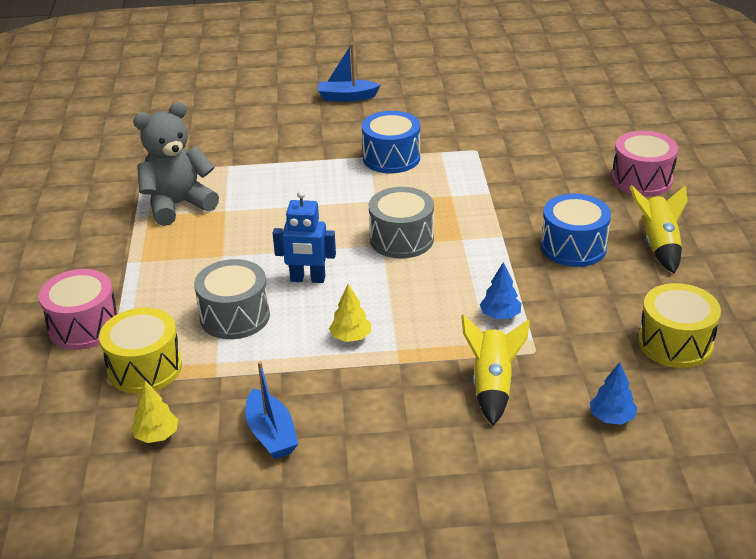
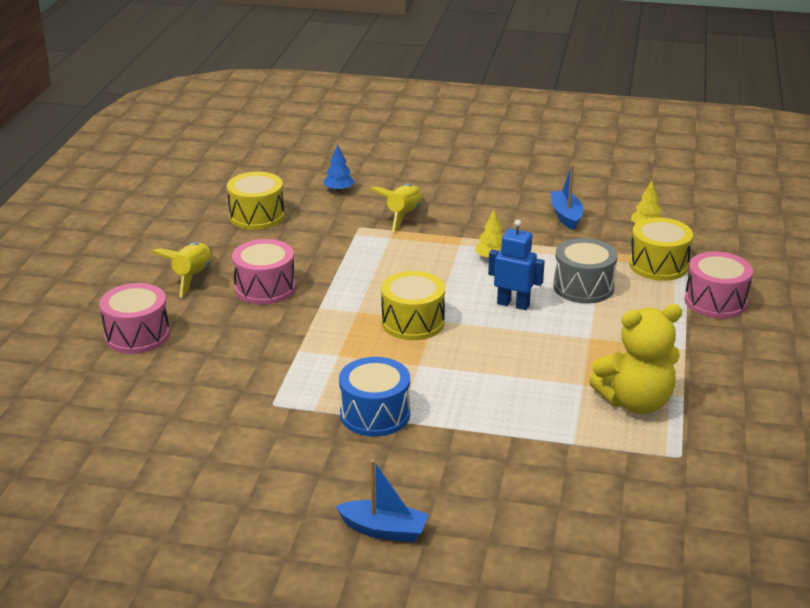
camera: 165 degrees left, 5 degrees down
(178, 205) = (635, 402): grey teddy bear -> yellow teddy bear
(401, 239) = (413, 322): grey drum -> yellow drum
(500, 315) = (367, 252): blue tree -> none
(573, 247) = (265, 288): blue drum -> pink drum

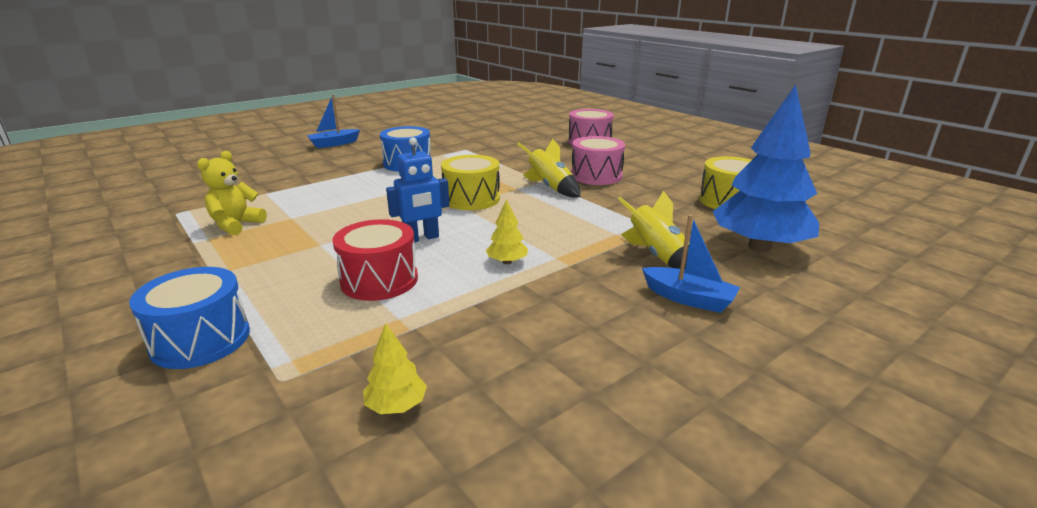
camera: 130 degrees right, 5 degrees down
(192, 277) = (644, 164): yellow rocket -> yellow rocket (550, 187)
(339, 190) = (759, 247): blue tree -> blue tree, size x2.46
(566, 216) = (524, 354): blue boat -> blue boat (688, 298)
(583, 287) = (379, 280): grey drum -> red drum
(635, 402) = (236, 225): yellow teddy bear -> yellow teddy bear, size x0.66
(658, 265) = (318, 350): yellow drum -> none
(715, 301) = (200, 340): pink drum -> blue drum

